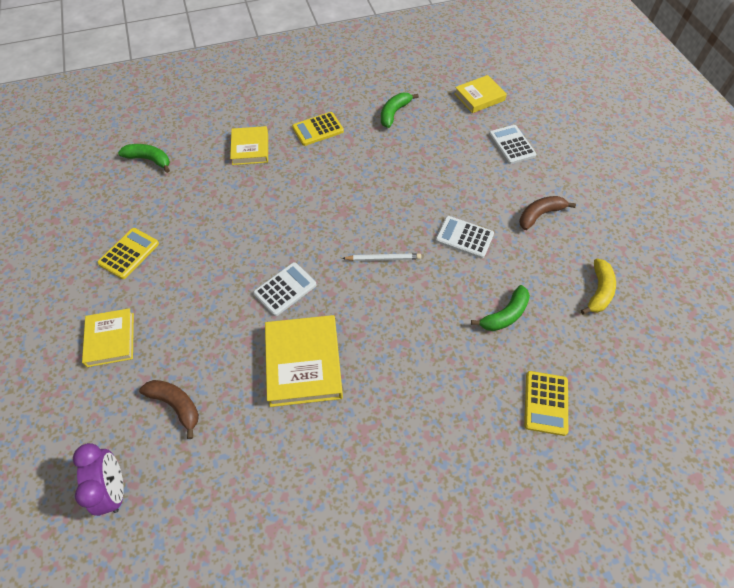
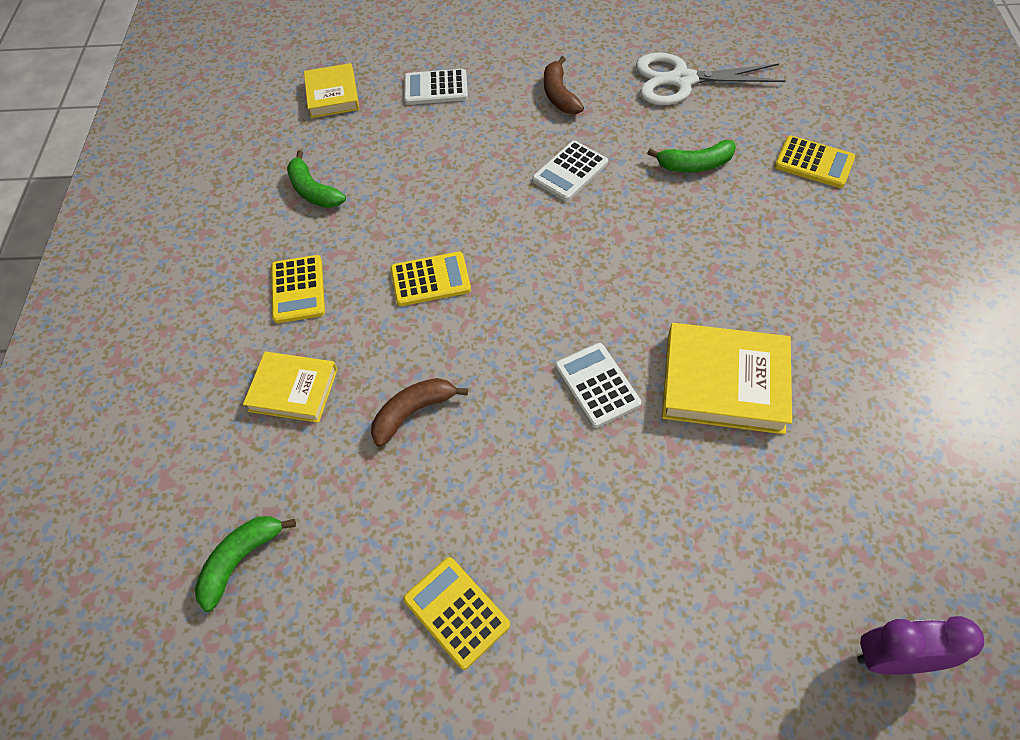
camera: 70 degrees left, 0 degrees up
(110, 339) = (630, 653): yellow book -> none
(176, 405) = (766, 558): brown banana -> brown banana (413, 412)
(343, 186) = (430, 279): none -> yellow calculator
(383, 258) = (578, 261): white pencil -> none
(505, 315) = (695, 165): green banana -> green banana turned 105 degrees clockwise
(599, 291) = (682, 80): yellow banana -> white scissors

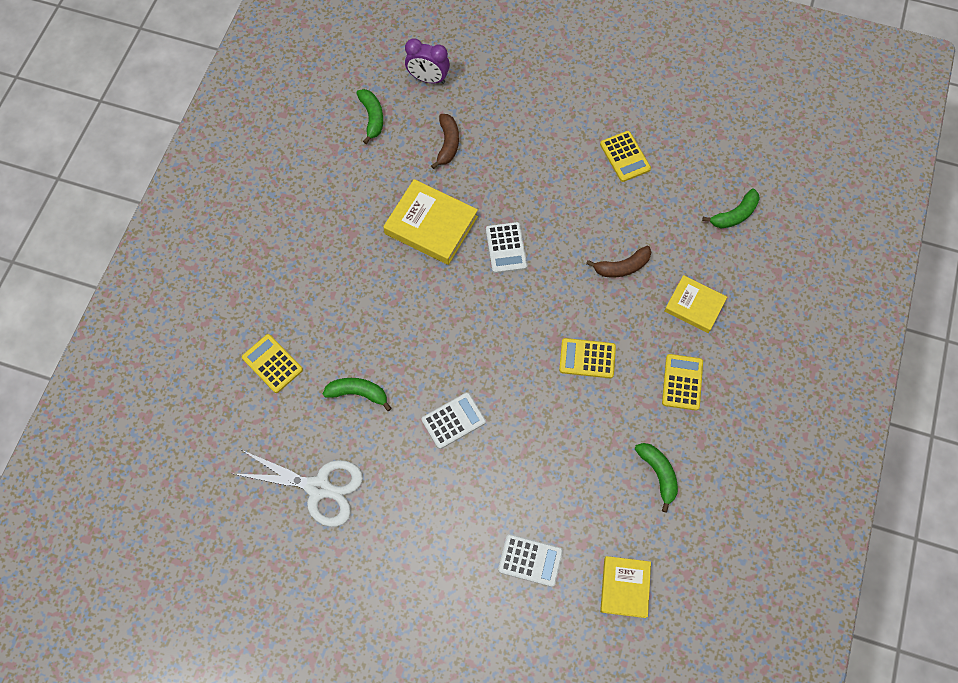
camera: 165 degrees left, 10 degrees up
(559, 95) = (427, 509): brown banana -> brown banana (448, 144)
(935, 535) = (372, 117): none -> green banana

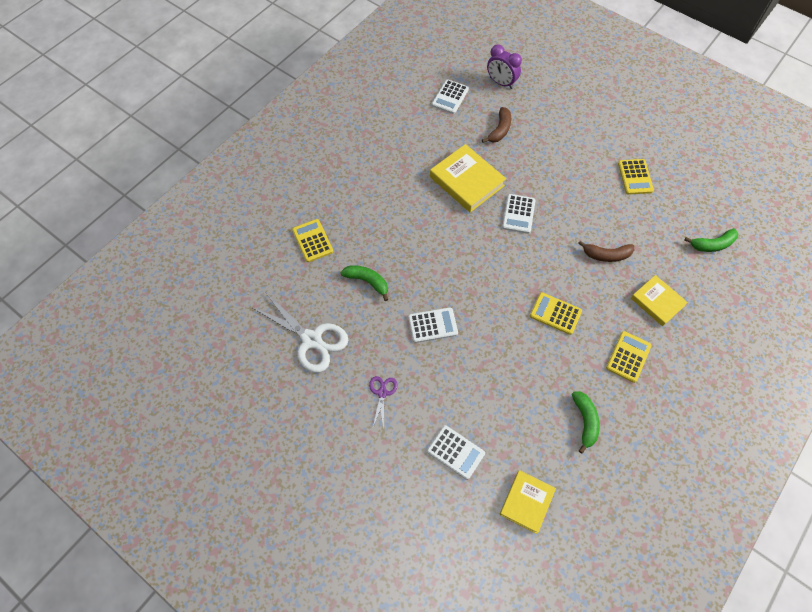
camera: 20 degrees right, 5 degrees down
(372, 117) = (450, 97): green banana -> white calculator
(424, 522) = (382, 393): none -> purple scissors

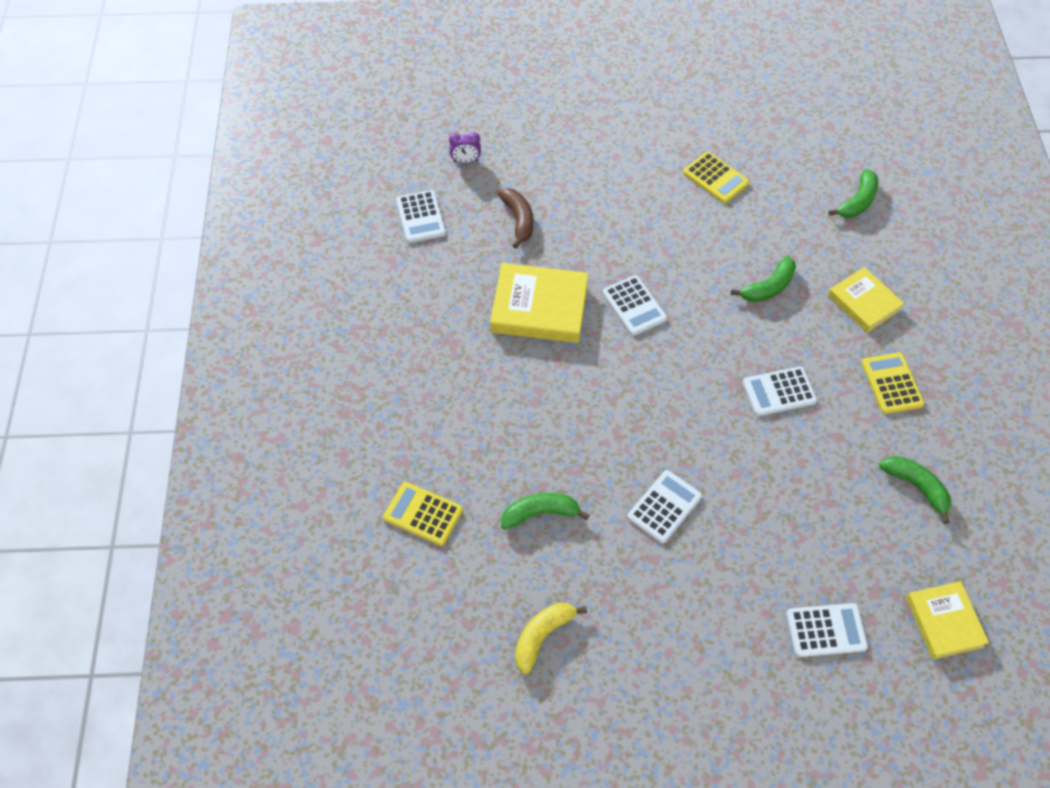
camera: 40 degrees left, 5 degrees down
(311, 339) = (542, 636): white scissors -> yellow banana
(382, 393) = (685, 631): purple scissors -> none
(501, 83) = (465, 161): purple clock -> purple clock, size x0.61
(555, 313) = (779, 392): yellow calculator -> white calculator
(606, 255) = (768, 287): brown banana -> green banana
(657, 302) = (864, 303): yellow book -> yellow book turned 45 degrees clockwise

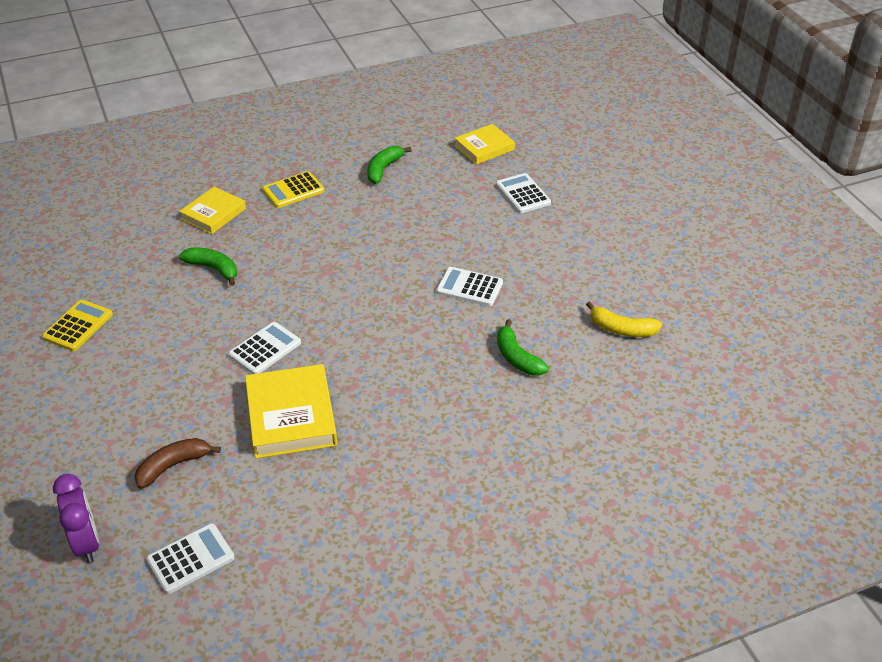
camera: 110 degrees left, 15 degrees down
(423, 514) = (562, 434): yellow calculator -> none
(465, 161) = (86, 543): purple clock -> purple clock, size x1.63
(779, 392) = (327, 245): white calculator -> none
(857, 201) = (92, 232): green banana -> none

